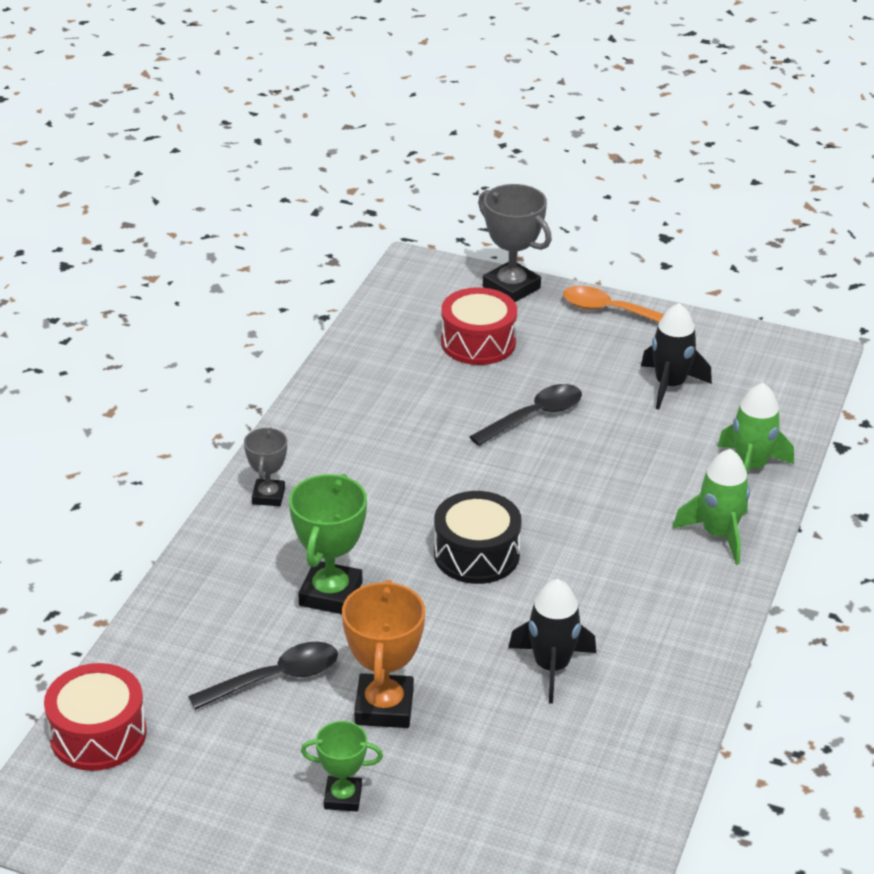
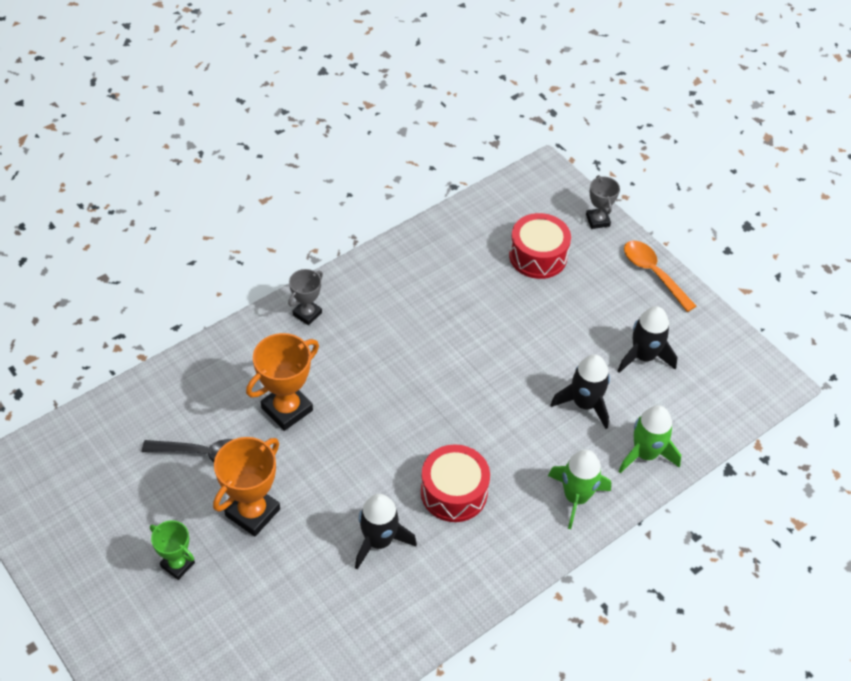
camera: 30 degrees right, 15 degrees up
(98, 734) = (78, 438): red drum -> red drum (454, 492)
(330, 594) = (287, 409): green trophy -> orange trophy
(476, 554) = (401, 427): black drum -> none
(511, 288) = (597, 220): grey trophy -> grey trophy, size x0.60
(534, 416) = (527, 336): black spoon -> none
(650, 450) = (584, 404): none -> black rocket

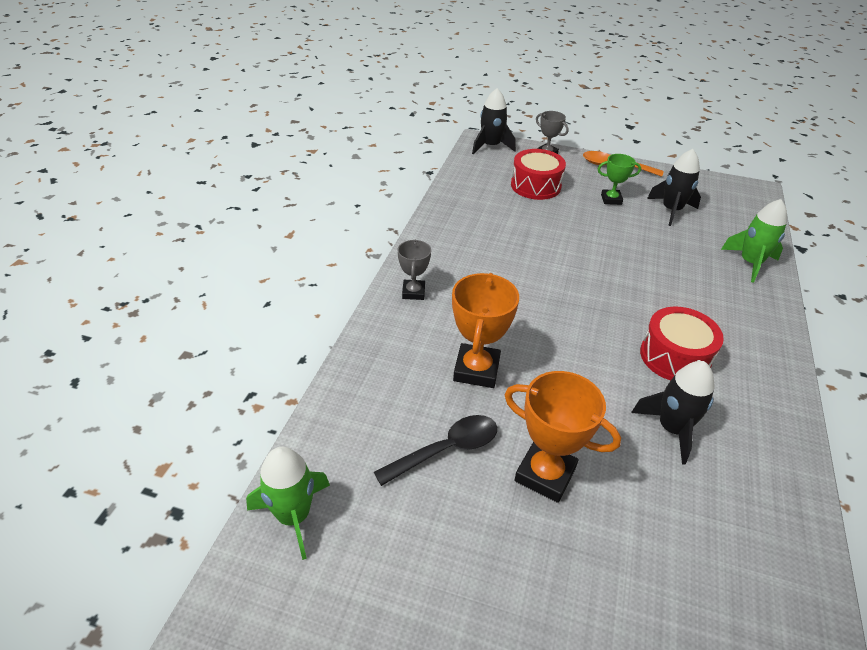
camera: 35 degrees left, 10 degrees down
(177, 564) = (531, 576): green trophy -> green trophy (611, 199)
(252, 512) = (545, 474): orange trophy -> orange trophy turned 60 degrees counterclockwise
(576, 497) = (751, 312): green rocket -> green rocket (294, 516)
(584, 404) = (676, 253): black rocket -> black rocket (491, 146)

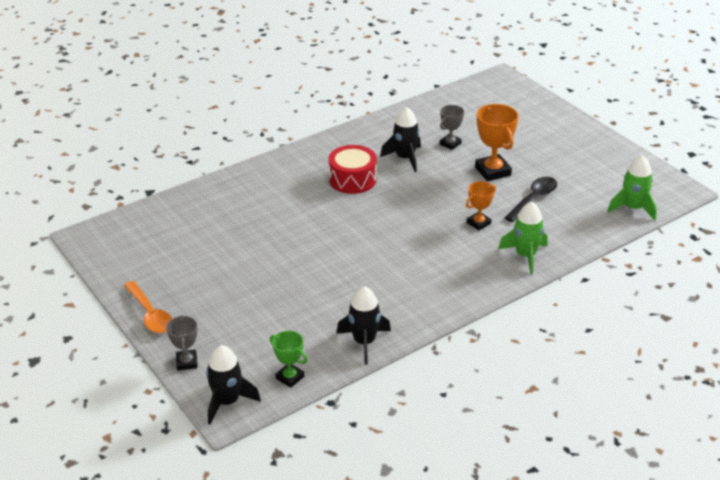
camera: 140 degrees left, 5 degrees down
(413, 292) = (472, 284): grey trophy -> grey trophy (450, 144)
(446, 450) = (533, 199): black spoon -> black spoon turned 120 degrees clockwise
(476, 370) = (478, 223): orange trophy -> orange trophy, size x0.60
(535, 186) = (256, 329): red drum -> none
(611, 199) = (214, 285): green trophy -> green trophy (290, 377)
(671, 210) = (185, 254): black rocket -> black rocket (364, 342)
(750, 263) = (208, 197): green rocket -> green rocket (525, 255)

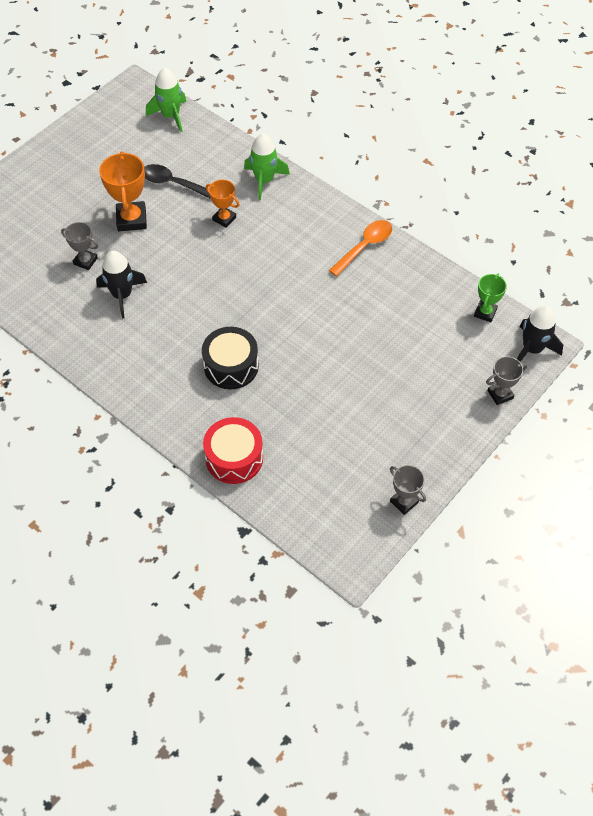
camera: 105 degrees left, 20 degrees up
(117, 275) = (404, 502): none -> grey trophy
(150, 314) = (450, 447): orange spoon -> orange spoon (364, 247)
(304, 204) = (231, 366): none -> black drum
(352, 179) = (174, 333): red drum -> red drum (234, 458)
(364, 342) = (421, 271): black rocket -> none
(492, 171) = (131, 219): orange trophy -> orange trophy turned 60 degrees counterclockwise

